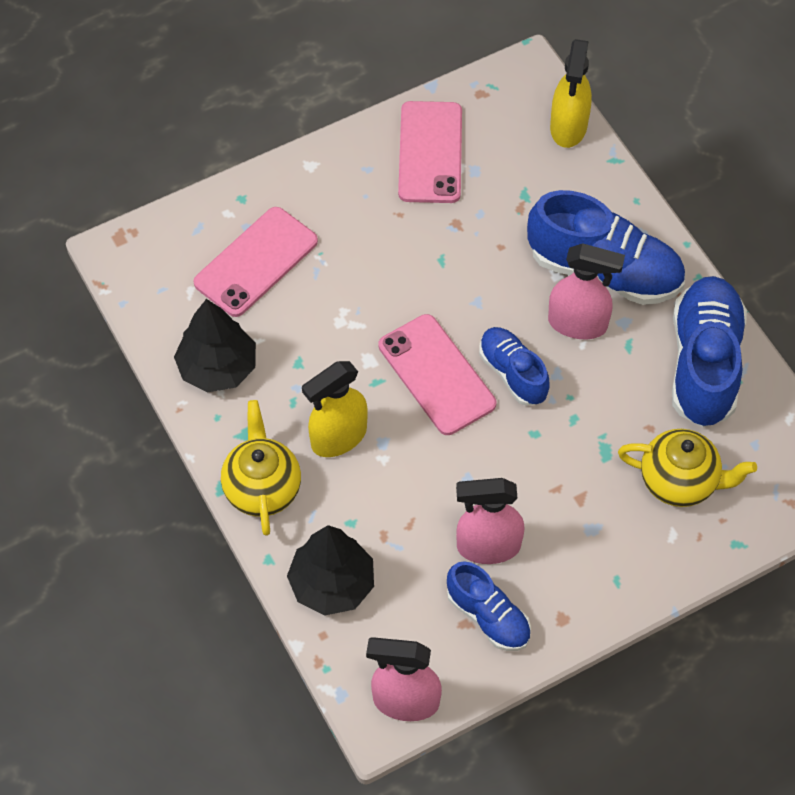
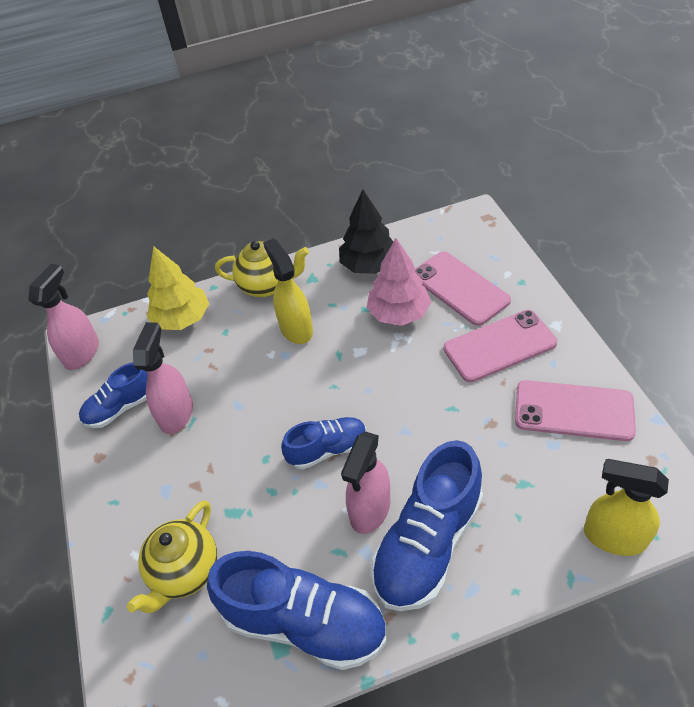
camera: 105 degrees right, 10 degrees down
(303, 324) = (399, 313): none -> pink tree
(332, 584) = (182, 319): black tree -> yellow tree
(437, 374) = (337, 394): pink phone -> pink phone (499, 346)

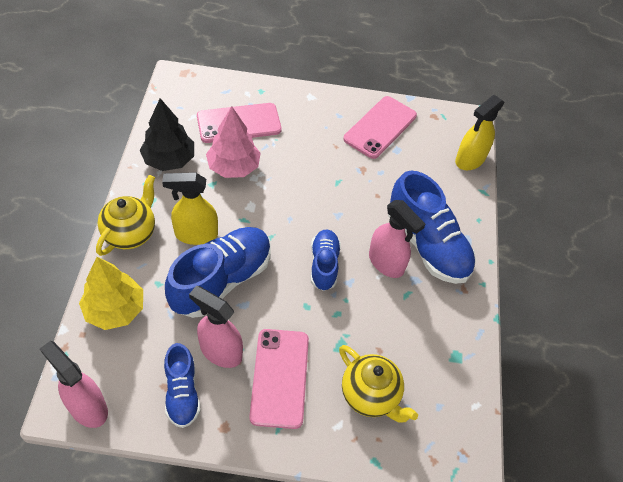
camera: 75 degrees left, 5 degrees up
(304, 622) = (445, 335): blue shoe -> blue shoe (221, 280)
(499, 346) = (306, 132): pink phone -> pink phone (280, 377)

